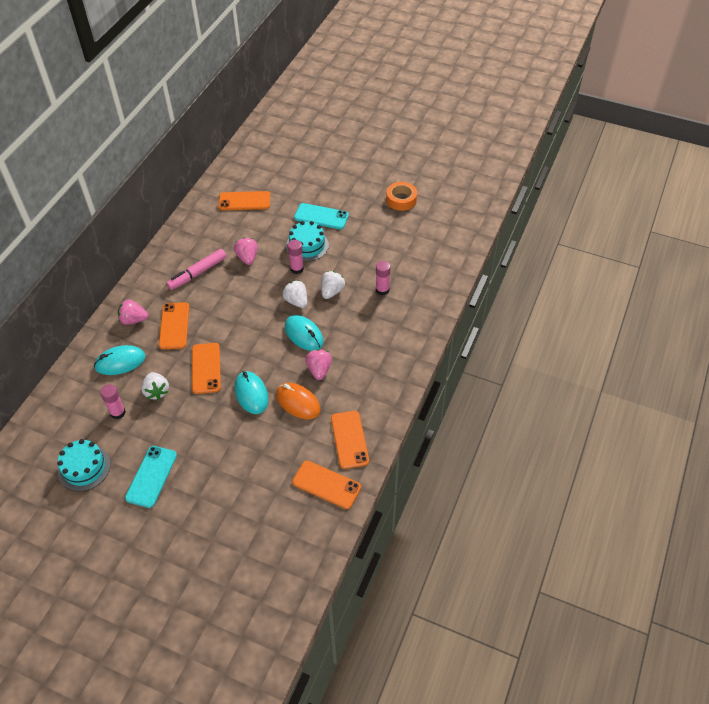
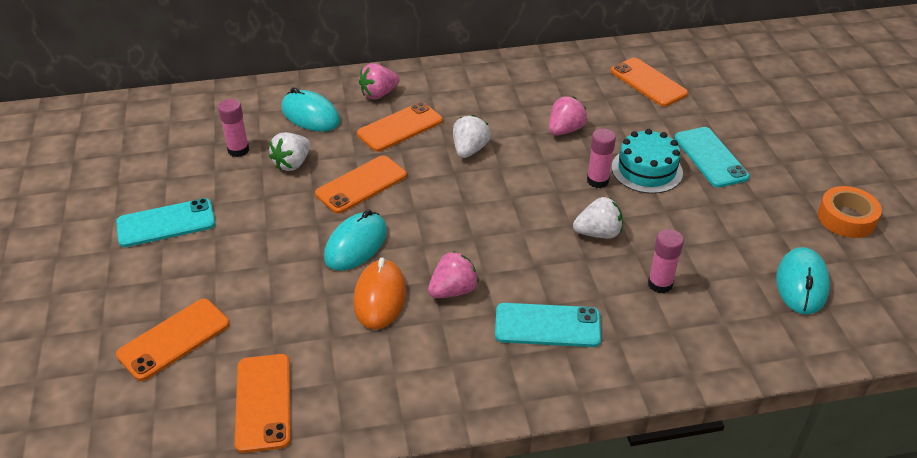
camera: 55 degrees right, 10 degrees down
(84, 468) = (144, 165): turquoise cake -> none
(133, 320) = (379, 94): pink strawberry -> pink strawberry turned 90 degrees counterclockwise
(197, 273) = (496, 104): pink marker -> none
(296, 301) = (545, 208): white strawberry -> white strawberry (469, 150)
(304, 334) = (497, 244): turquoise mouse -> turquoise mouse (801, 284)
(349, 439) = (361, 388): orange phone -> orange phone (174, 339)
(371, 346) = (547, 325): none -> turquoise phone

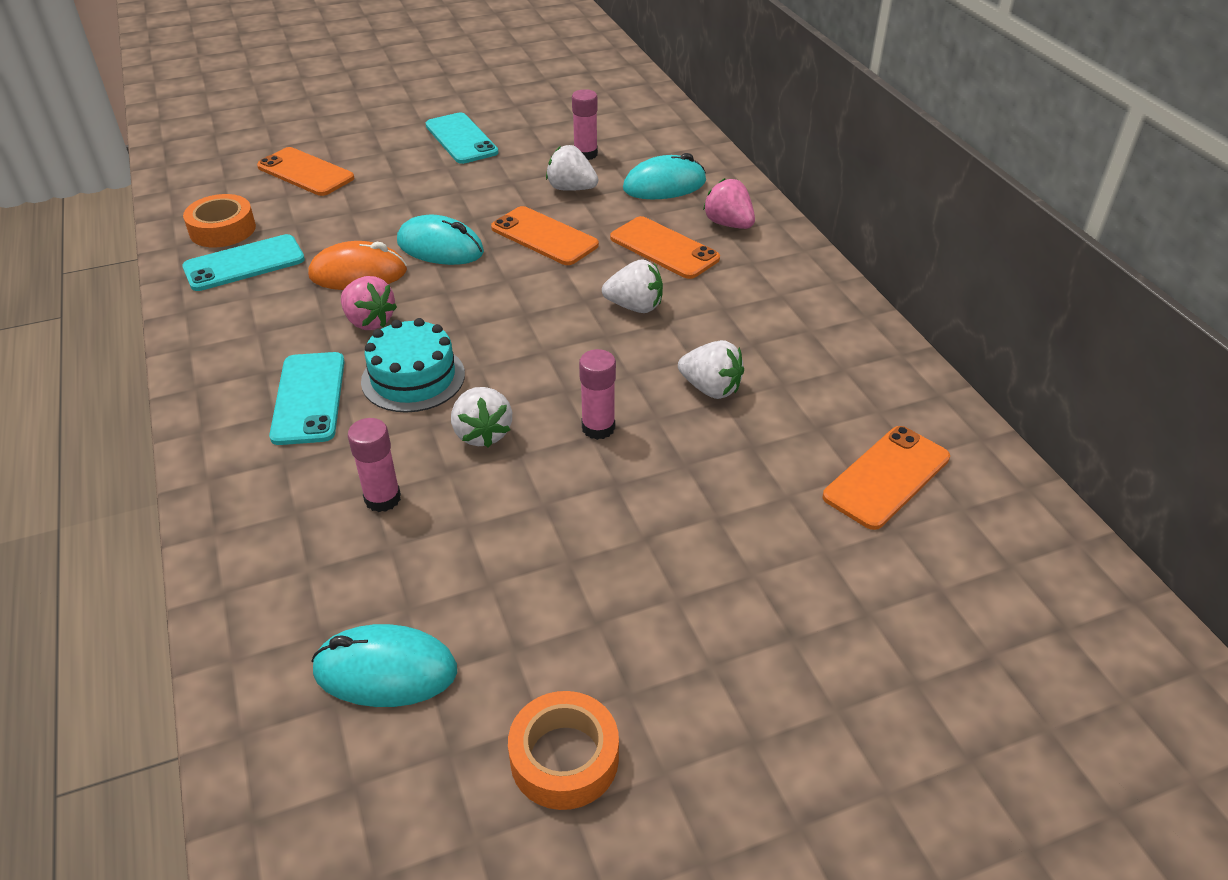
camera: 80 degrees right, 0 degrees up
(263, 402) = (222, 229): orange phone -> orange tape
(310, 115) = (664, 185): turquoise mouse -> turquoise mouse turned 45 degrees clockwise
(565, 130) = (710, 388): pink strawberry -> white strawberry
(646, 170) = (638, 480): turquoise cake -> turquoise cake (413, 378)
(710, 157) = (695, 559): turquoise phone -> turquoise phone (244, 264)

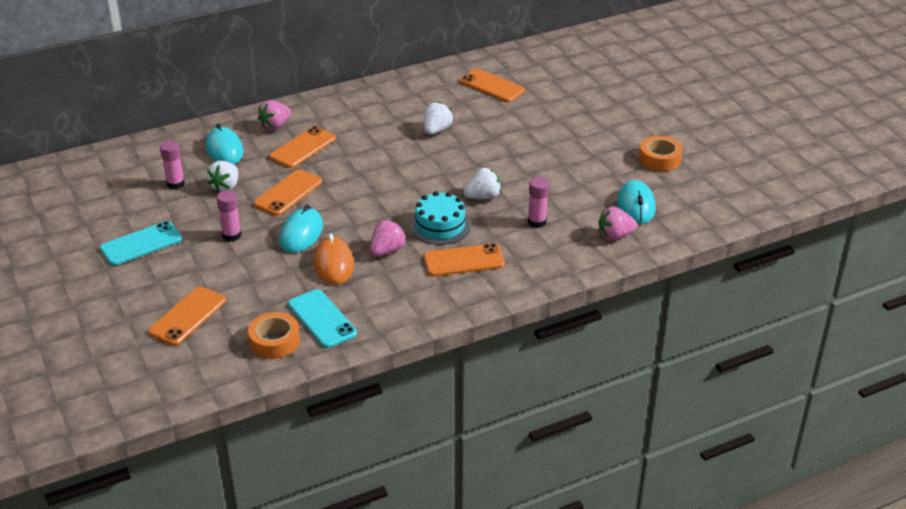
camera: 95 degrees left, 5 degrees down
(293, 615) = (615, 236): none -> pink strawberry
(309, 398) = (464, 260): turquoise phone -> orange phone
(598, 428) = (472, 162): pink glue stick -> pink glue stick (231, 235)
(635, 307) = (365, 155): white strawberry -> none

